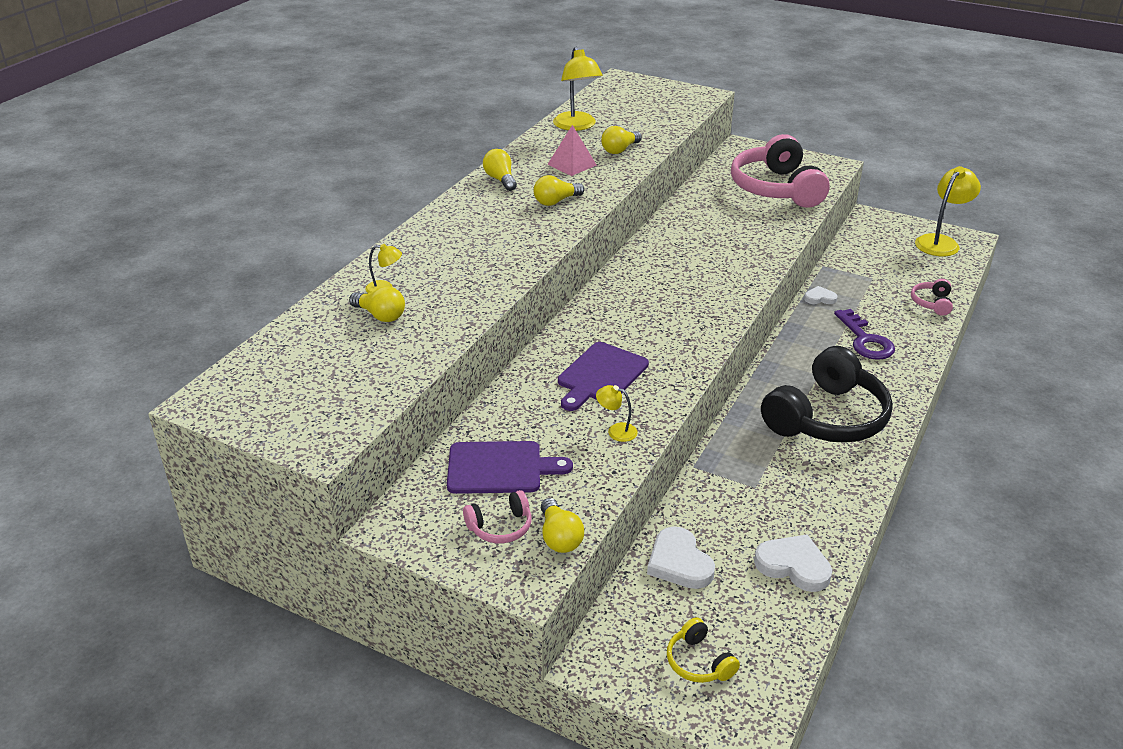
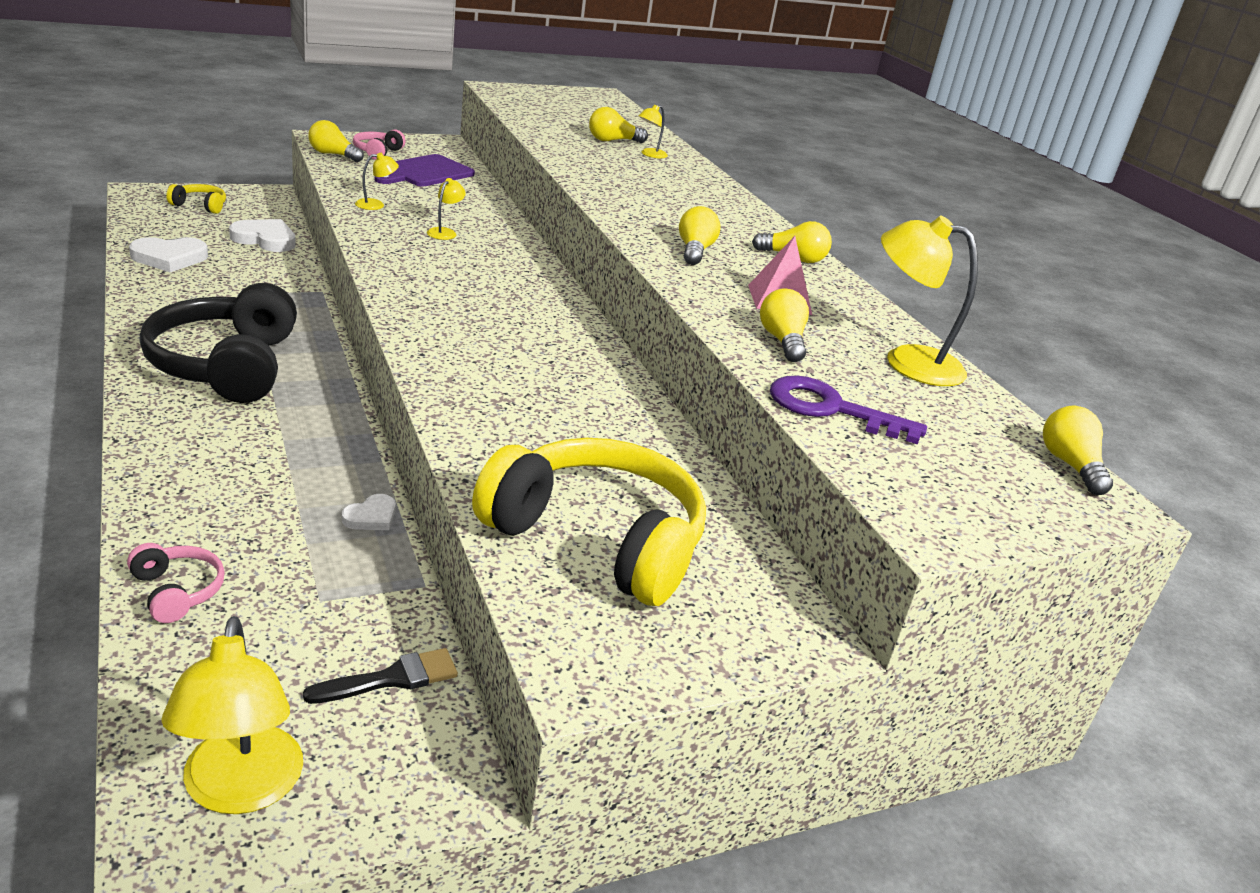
camera: 125 degrees right, 5 degrees down
(600, 375) = (445, 232): purple cutting board -> yellow lamp
(605, 87) = (1070, 465): none -> yellow light bulb
(776, 189) = (597, 539): pink headphones -> yellow headphones
(865, 340) = (248, 475): purple key -> purple key (831, 409)
(866, 246) = (391, 679): none -> black brush

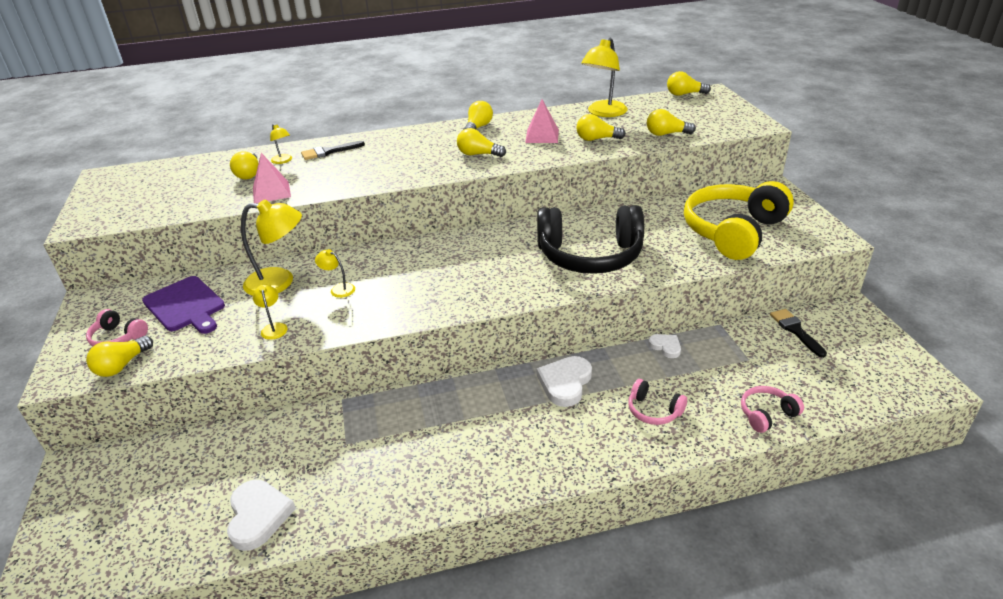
camera: 75 degrees left, 5 degrees up
(200, 206) = (102, 519): yellow headphones -> none
(226, 365) = (487, 437): black headphones -> black headphones (590, 255)
(227, 485) = (653, 410): none -> pink headphones
(240, 790) = (889, 369): yellow lamp -> yellow lamp (279, 282)
(265, 239) = (215, 451): white heart -> white heart (565, 383)
(567, 148) = (271, 192): none -> pink pyramid
(681, 175) = (329, 152): none -> black brush
(831, 409) = (666, 134): purple key -> yellow light bulb

